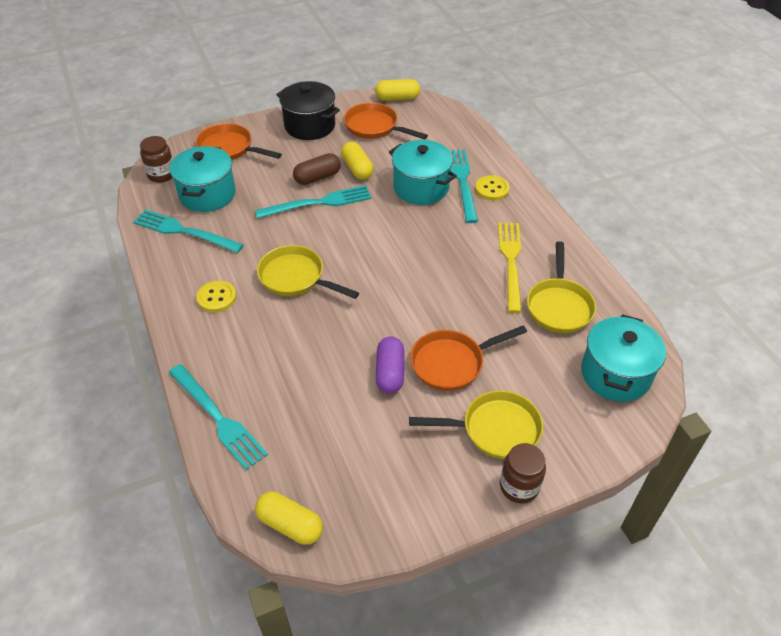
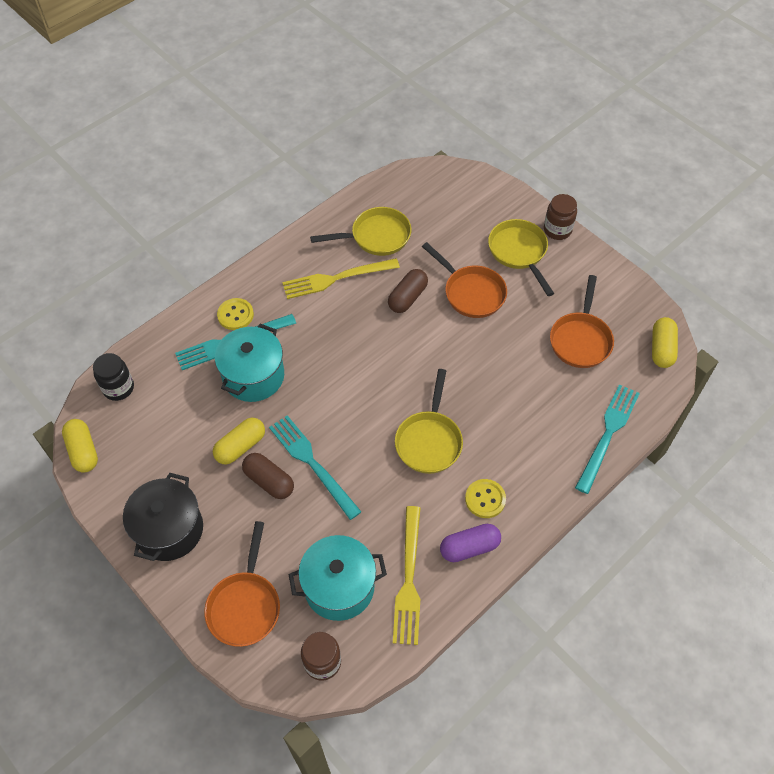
camera: 110 degrees left, 10 degrees up
(184, 231) = (408, 580): turquoise fork -> yellow fork
(374, 127) = (153, 456): orange pan -> orange pan (580, 340)
(390, 372) = (501, 330): purple capsule -> purple capsule (469, 547)
(445, 119) = (118, 388): none -> black jar
(466, 308) = (407, 297): none -> brown capsule
(615, 374) = (432, 193): turquoise pot -> none

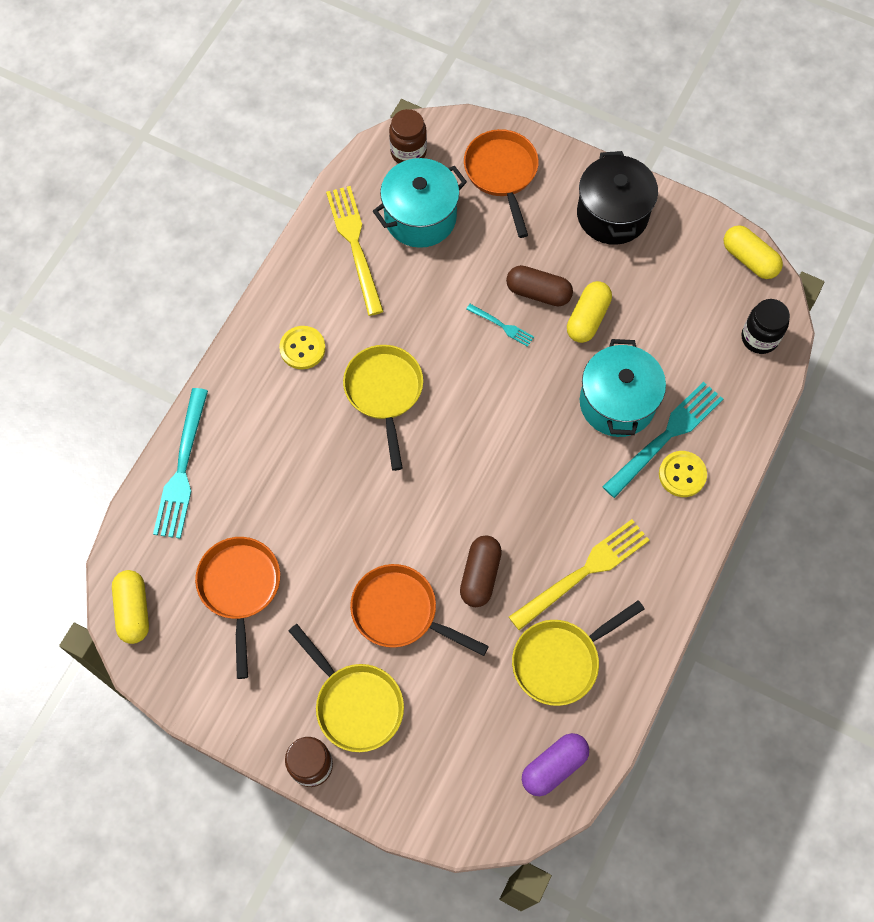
camera: 160 degrees right, 10 degrees up
(312, 463) = (502, 326): turquoise fork -> turquoise fork, size x0.48
(469, 547) = (304, 294): purple capsule -> purple capsule (554, 766)

